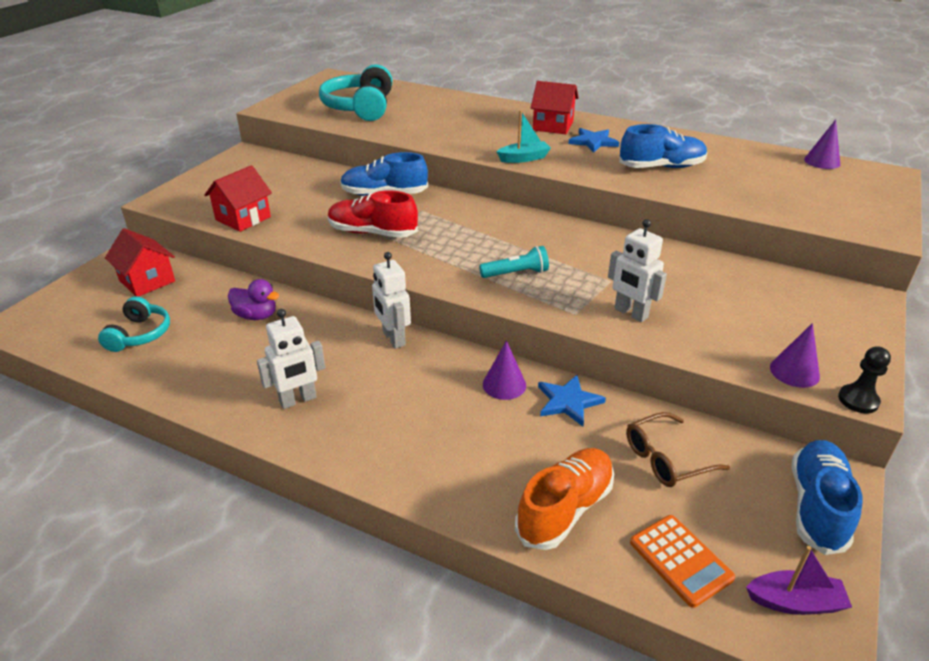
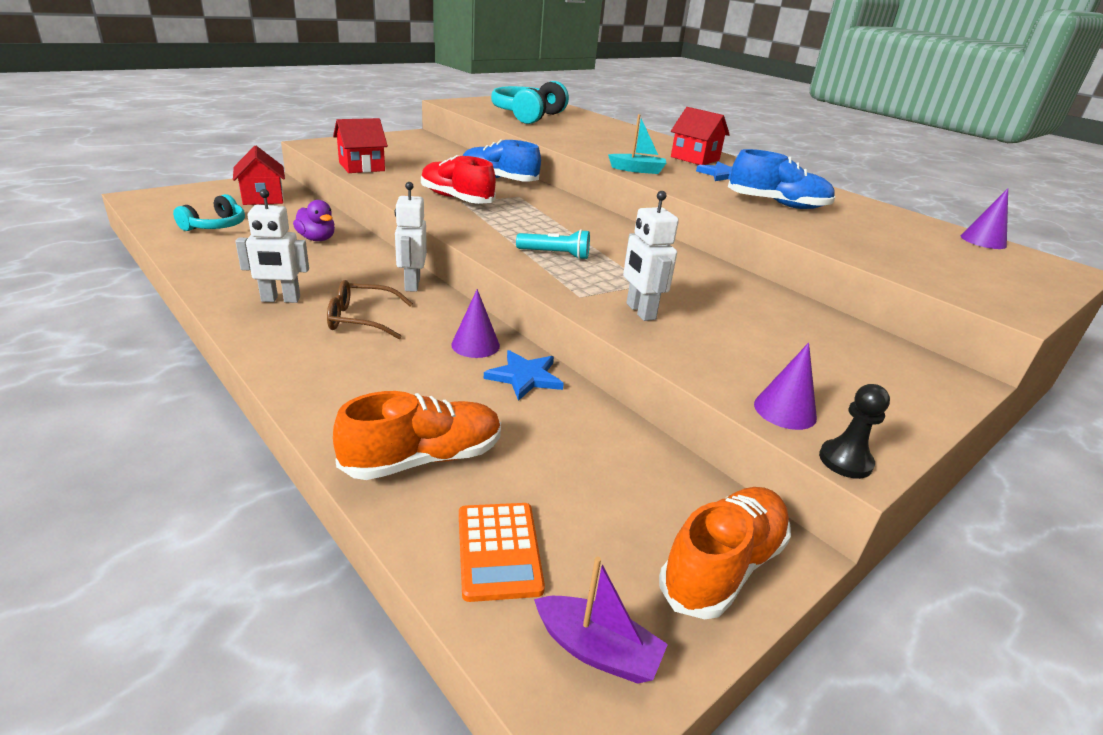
camera: 20 degrees right, 5 degrees down
(666, 459) = (580, 456): brown glasses -> brown glasses (362, 319)
(817, 506) = (722, 566): blue shoe -> orange shoe

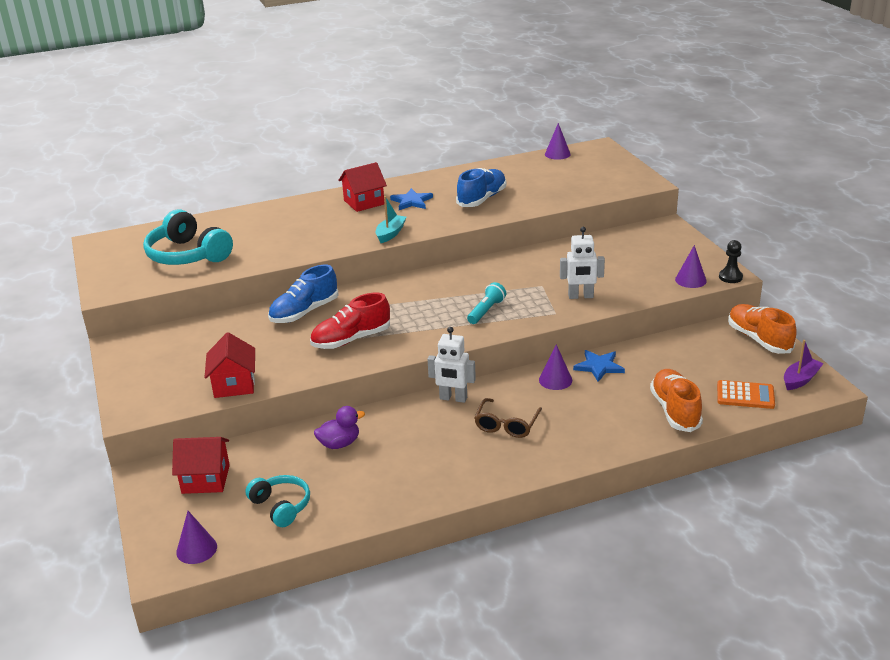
camera: 65 degrees left, 0 degrees up
(162, 204) = (196, 549): none -> purple cone
(280, 299) = (463, 462): white robot -> none

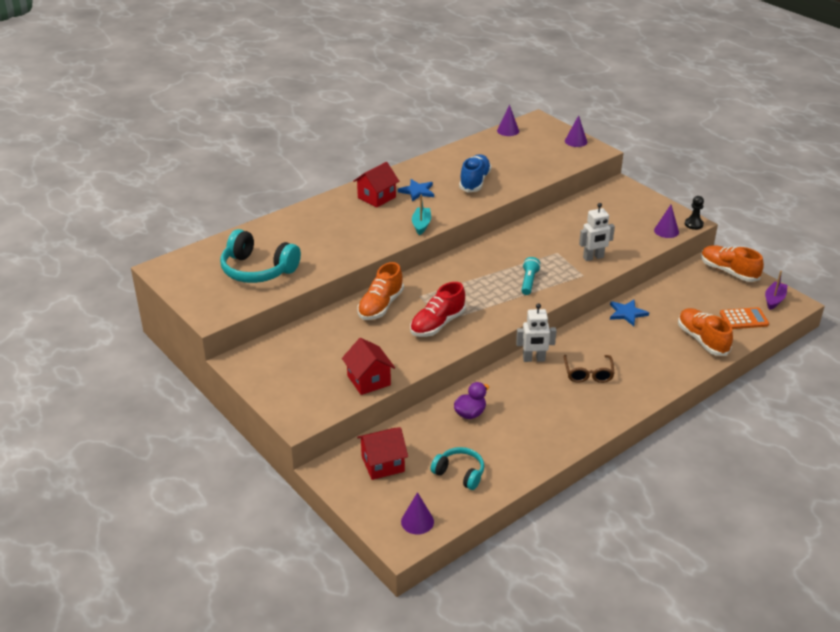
camera: 20 degrees left, 5 degrees up
(304, 312) = (380, 306): blue shoe -> orange shoe
(555, 380) = (601, 330): purple cone -> purple cone (576, 141)

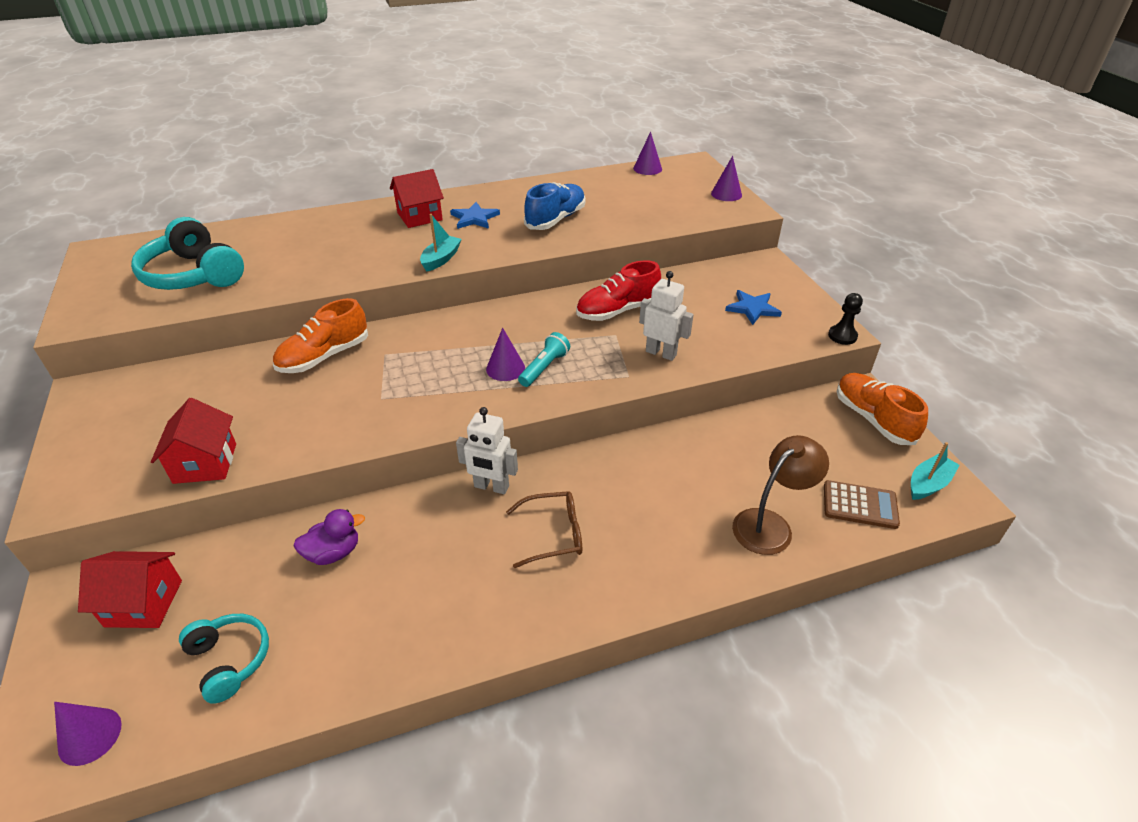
camera: 20 degrees right, 5 degrees up
(437, 324) = (371, 401): red shoe -> red shoe (617, 311)
(588, 373) = (553, 534): brown glasses -> brown glasses turned 120 degrees counterclockwise
(593, 257) = (661, 353): white robot -> white robot turned 150 degrees counterclockwise
(627, 313) = (677, 448): blue star -> blue star (752, 308)
(666, 231) = (794, 337): purple cone -> purple cone (505, 368)
(702, 340) = (770, 524): orange shoe -> brown lamp
(743, 319) = (860, 505): orange calculator -> brown calculator
(774, 300) = (928, 484): purple boat -> turquoise boat

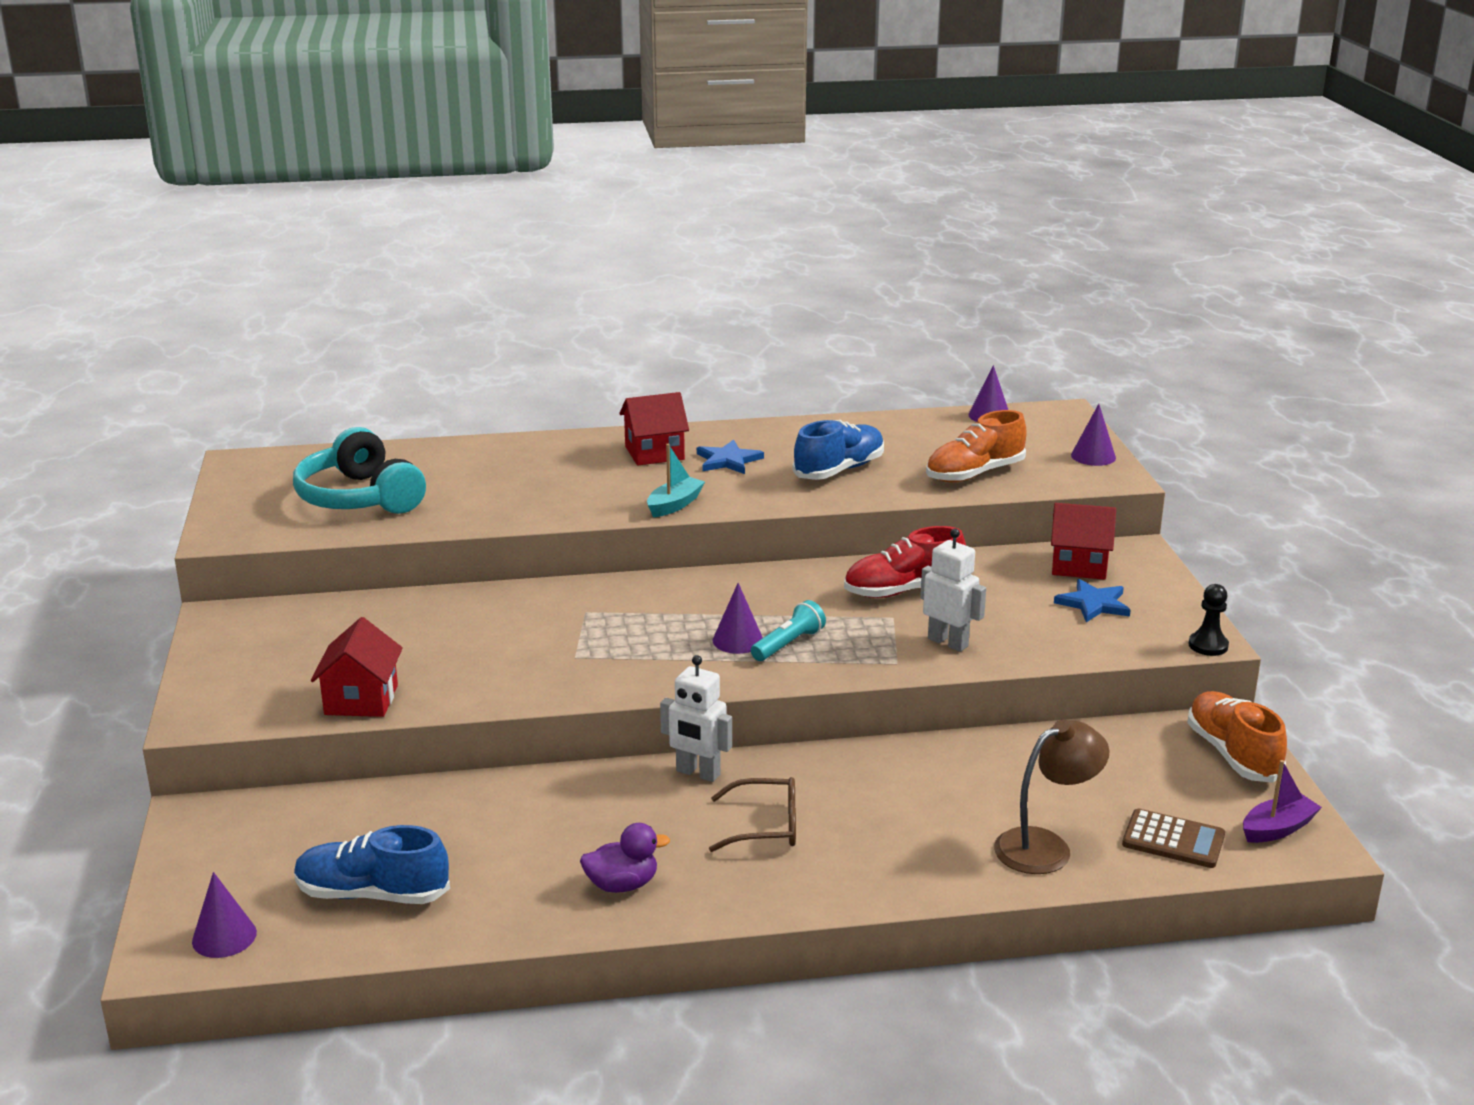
camera: 10 degrees right, 15 degrees down
(144, 603) = (279, 836): red house -> red house (1079, 565)
(230, 660) = (372, 894): turquoise headphones -> blue shoe
(324, 356) = (509, 607): orange shoe -> orange shoe (974, 474)
(333, 553) = (496, 815): purple duck -> purple duck (622, 885)
(928, 484) = (1277, 829): turquoise boat -> purple boat

